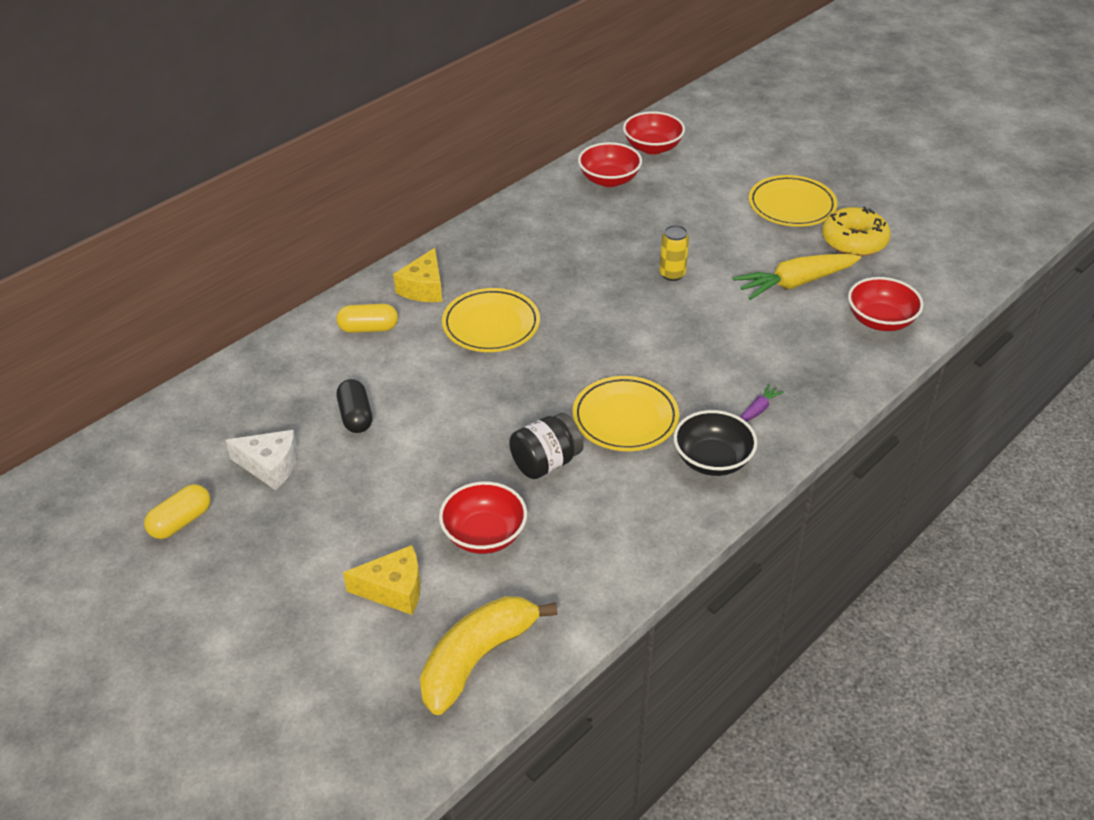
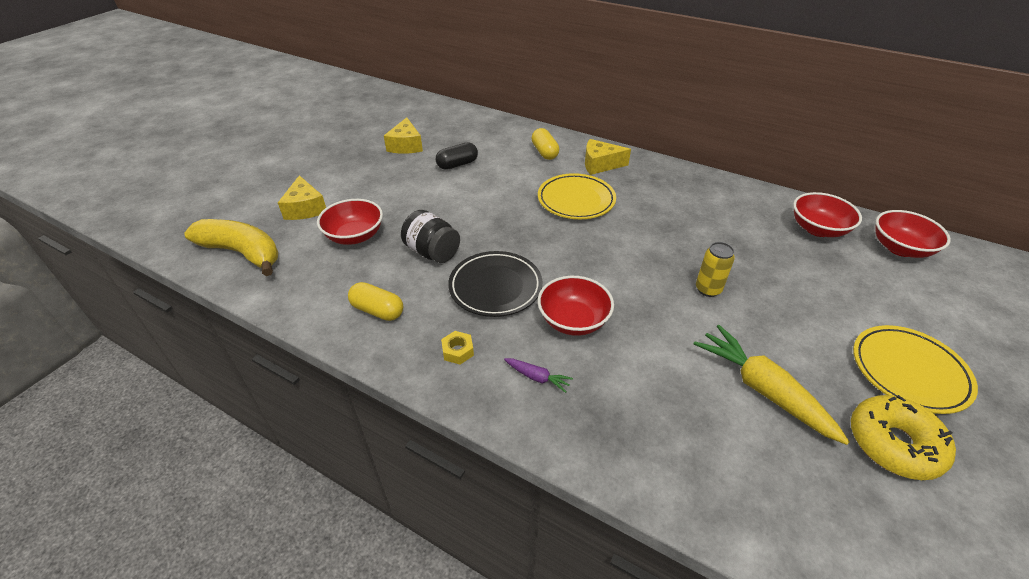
camera: 75 degrees right, 0 degrees up
(181, 522) = (357, 129): yellow capsule -> yellow capsule (377, 310)
(270, 466) = (405, 145): white cheese -> yellow cheese
(625, 418) = (495, 287): yellow plate -> black plate
(712, 460) = (457, 351): black bowl -> yellow nut
(880, 321) = (748, 486): red bowl -> red bowl (573, 320)

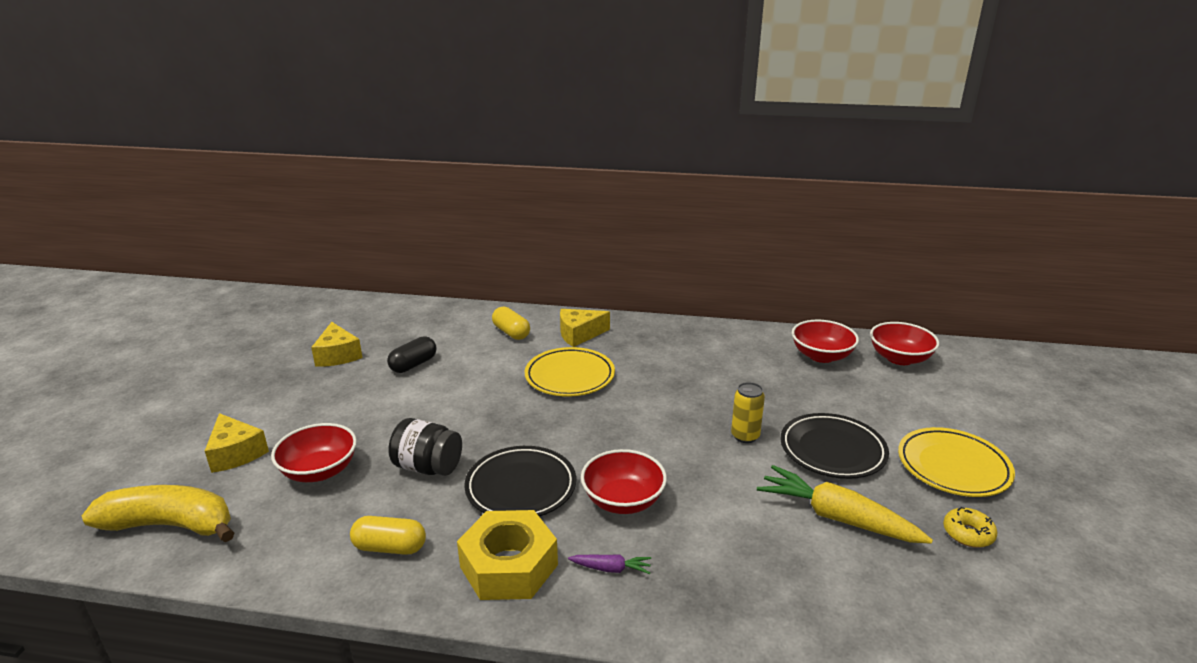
camera: 20 degrees left, 15 degrees down
(457, 351) = (509, 566): yellow nut -> yellow nut, size x2.38
(787, 323) = (832, 450): none -> black plate
(893, 444) = (968, 534): yellow donut -> yellow donut, size x0.56

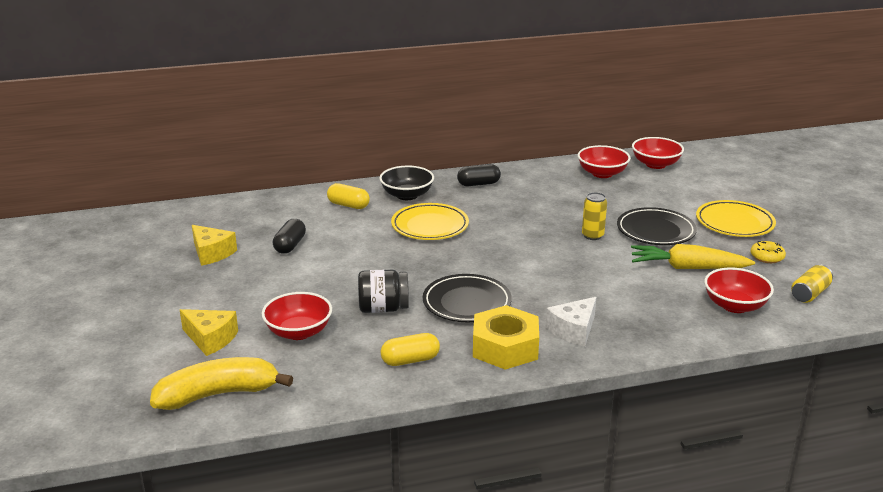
camera: 25 degrees left, 0 degrees up
(579, 334) = (407, 195): yellow cheese -> black bowl
(611, 569) = (573, 330): purple carrot -> white cheese
(623, 500) = (545, 292): red bowl -> red bowl (735, 305)
(666, 338) = (478, 184): none -> black capsule
(999, 618) = (810, 293): none -> yellow can

